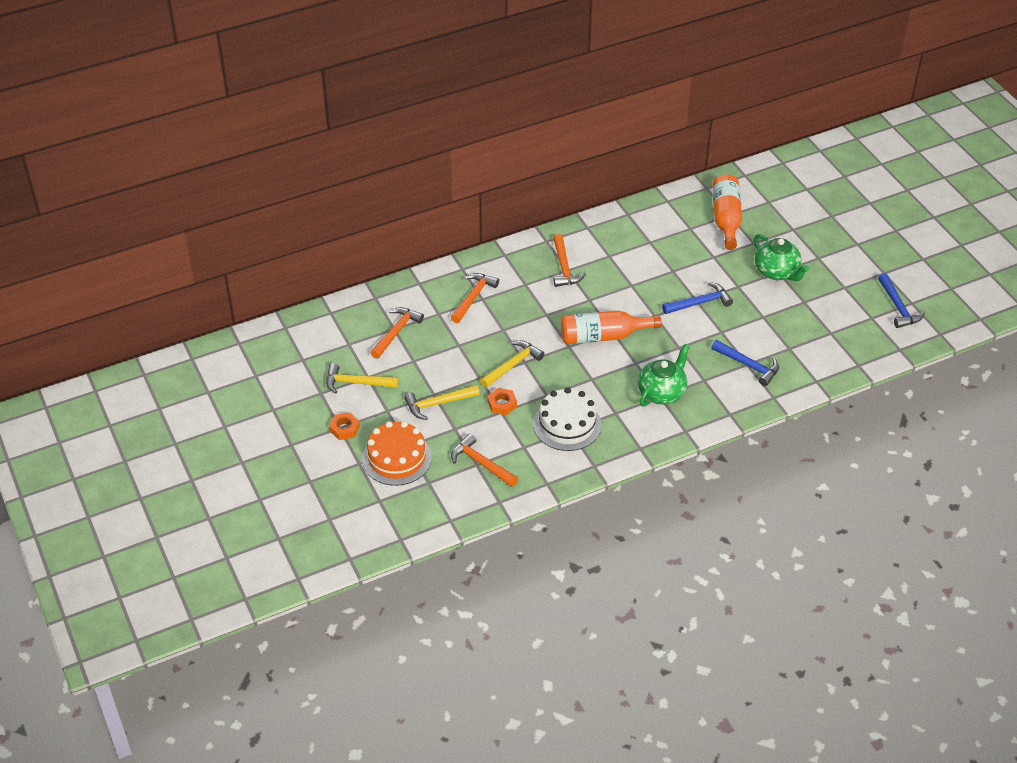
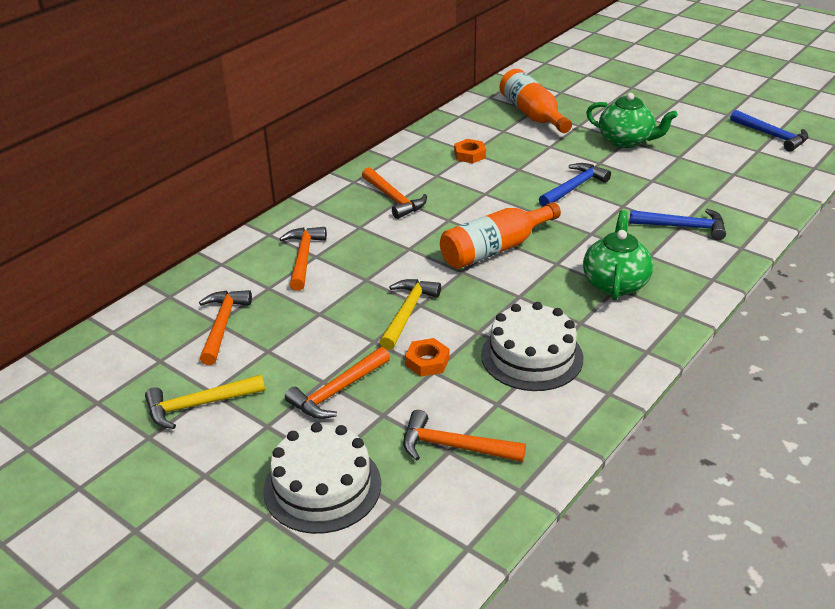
camera: 25 degrees left, 10 degrees down
(344, 429) = (214, 474): orange nut -> orange nut (469, 155)
(397, 458) = (322, 486): orange cake -> white cake
(438, 404) = (338, 391): yellow hammer -> orange hammer

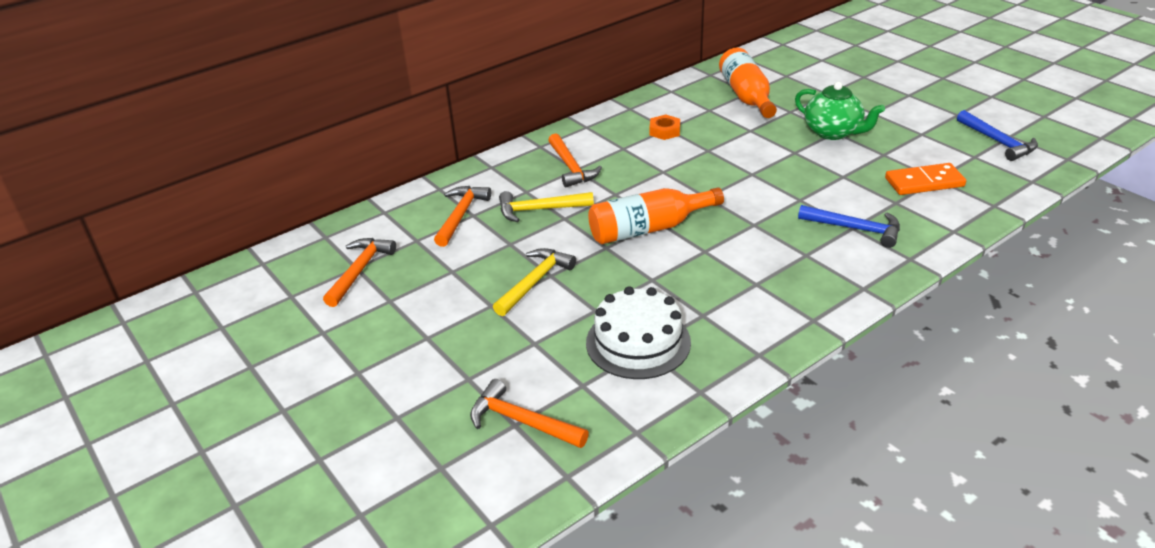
camera: 15 degrees right, 0 degrees up
(199, 405) = (306, 343): yellow hammer -> yellow hammer (540, 210)
(322, 486) = (382, 439): white cake -> none
(338, 391) = (436, 349): orange hammer -> none
(427, 362) = (532, 333): orange nut -> none
(574, 187) = (756, 175): blue hammer -> none
(615, 283) = (757, 279): green teapot -> none
(725, 178) = (924, 182): none -> orange domino

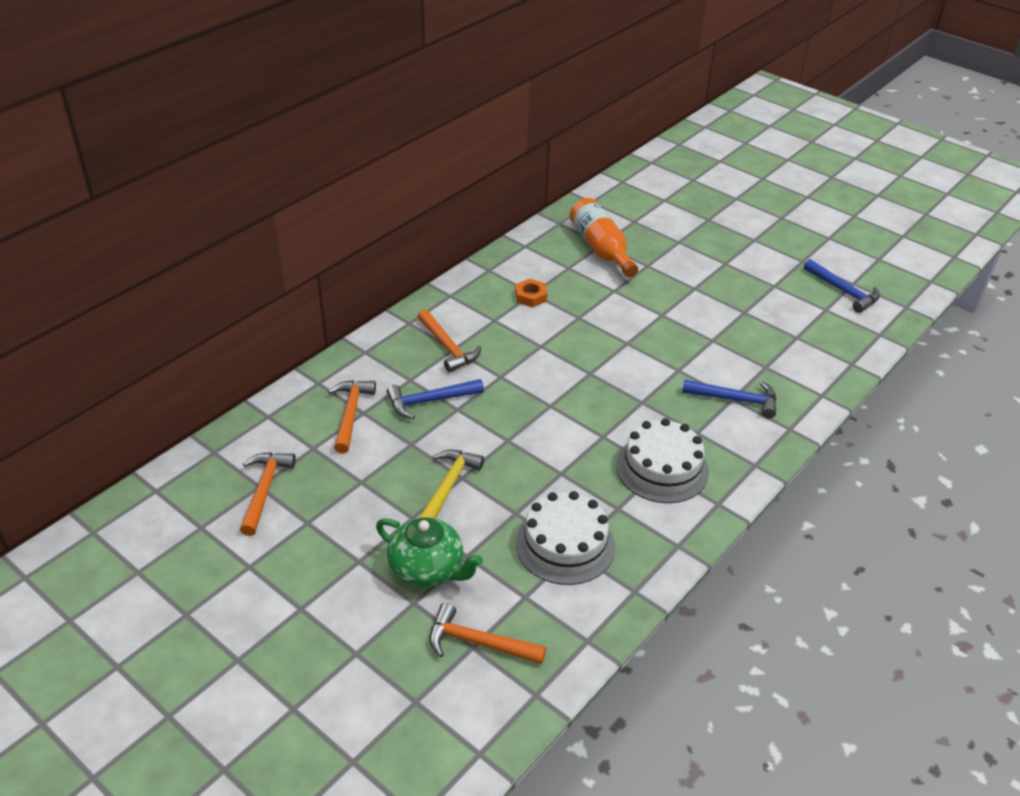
camera: 15 degrees left, 5 degrees up
(540, 210) = (430, 401): yellow hammer -> blue hammer
(648, 229) = (543, 415): orange bottle -> none
(760, 283) = (662, 468): none -> white cake
(833, 132) = (693, 289): green teapot -> green teapot (428, 569)
(924, 182) = (787, 342): orange domino -> none

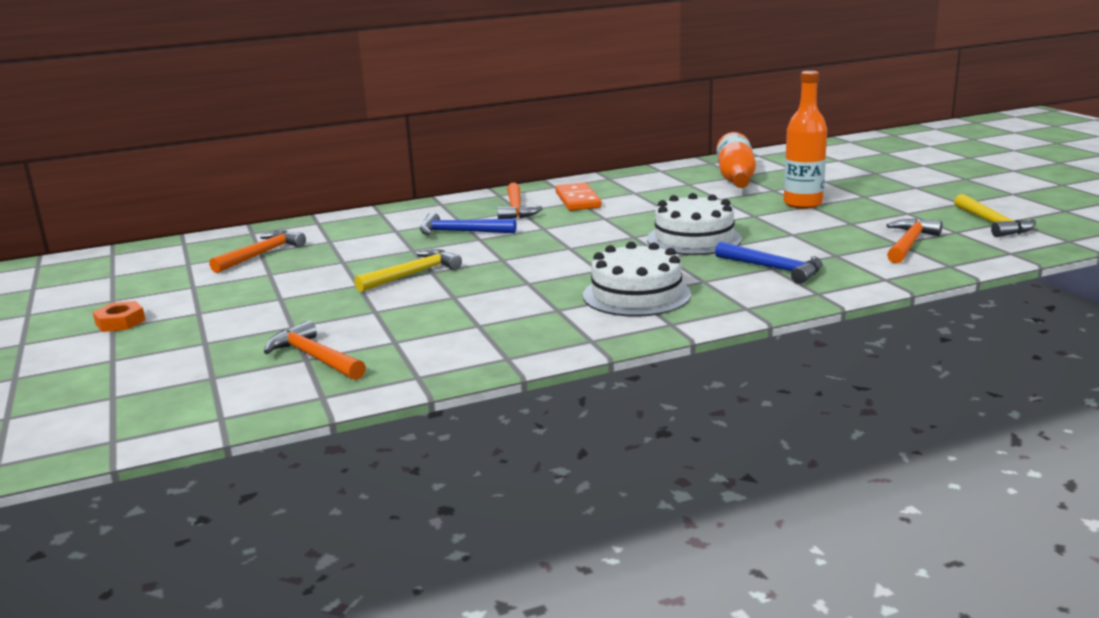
camera: 30 degrees right, 20 degrees down
(350, 414) = (384, 230): orange hammer -> orange hammer (909, 244)
(428, 569) = (330, 312): green teapot -> none
(492, 318) = (577, 200): none -> orange domino
(530, 296) = (630, 194): orange nut -> orange nut (120, 322)
(565, 544) = (475, 320): white cake -> white cake (694, 239)
(687, 286) = (802, 204): none -> orange bottle
(843, 291) = (992, 224): blue hammer -> yellow hammer

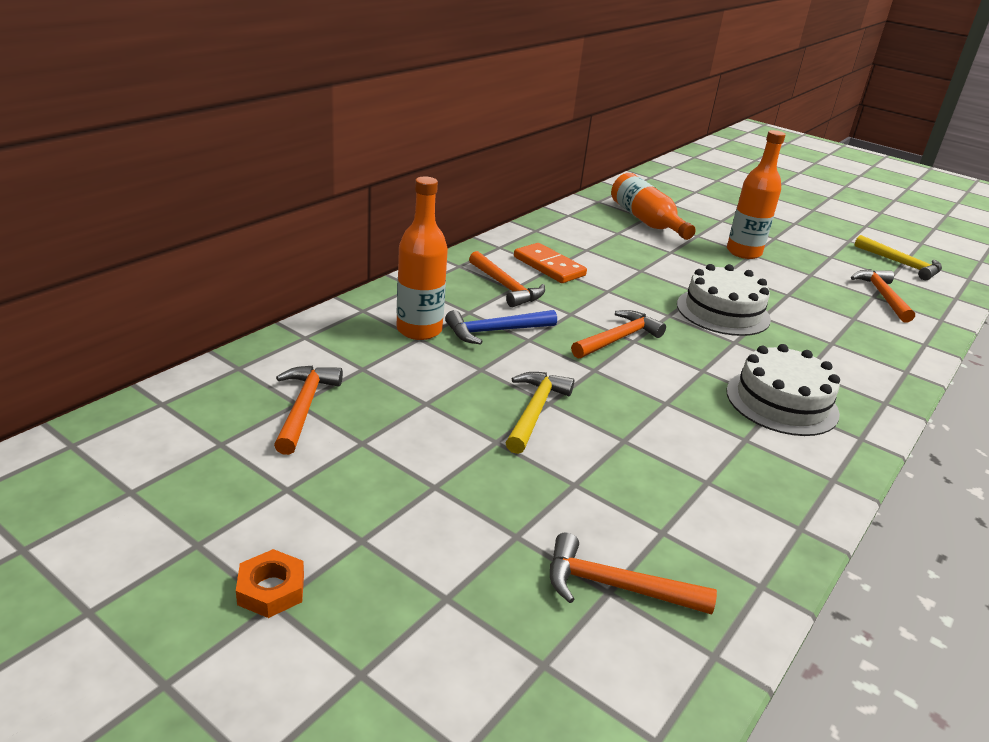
camera: 35 degrees left, 10 degrees up
(403, 226) = (419, 330): none -> orange bottle
(557, 245) = (618, 339): none -> orange hammer
(773, 268) = (835, 344): blue hammer -> none

